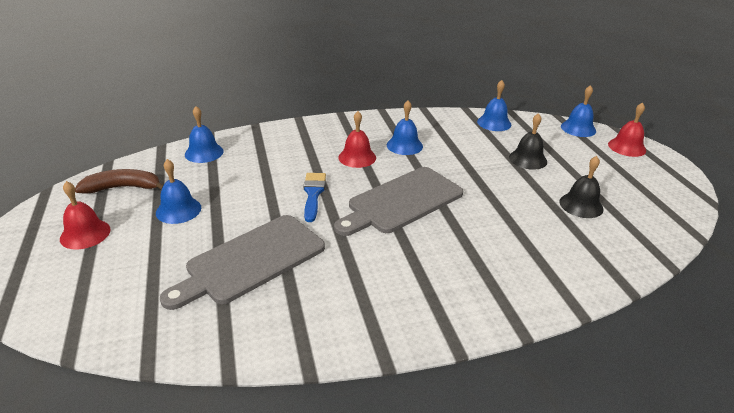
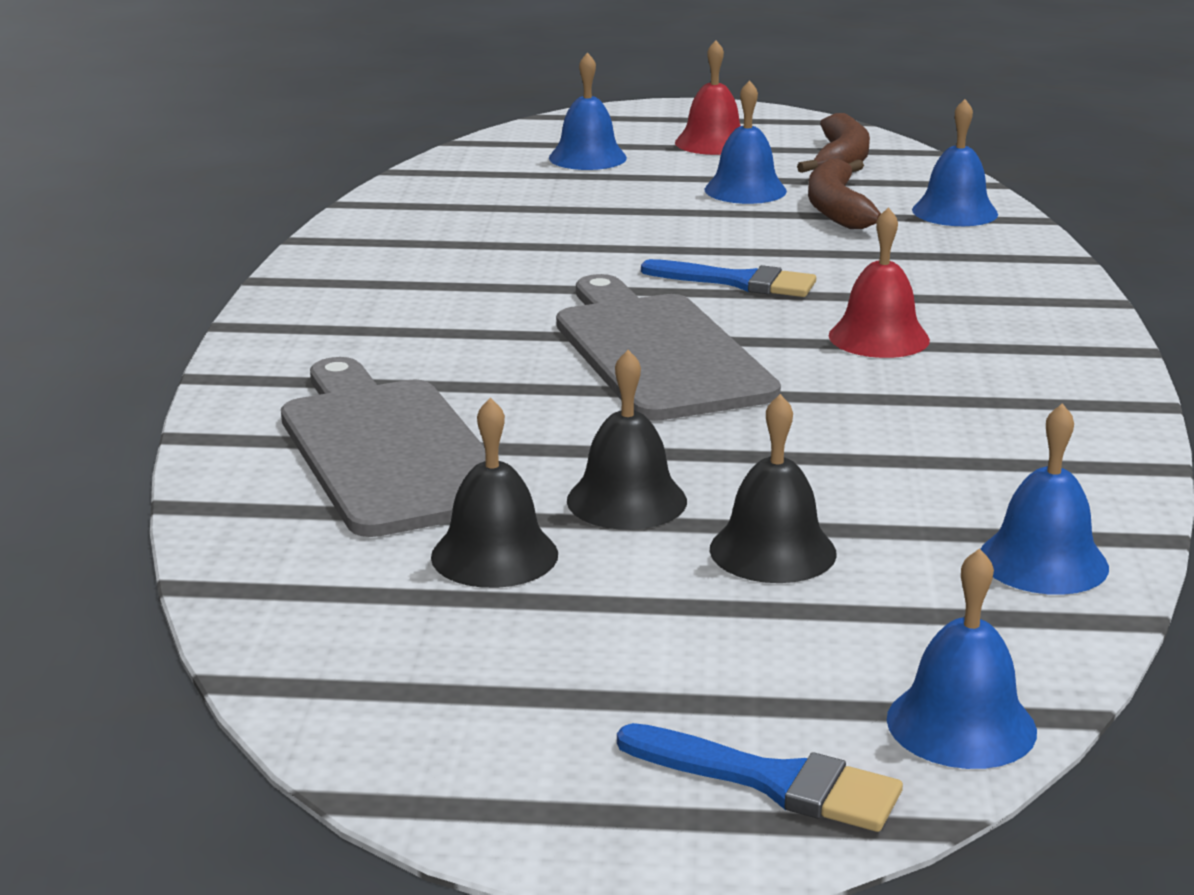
camera: 110 degrees right, 10 degrees down
(204, 181) = (837, 208): none -> brown banana
(251, 260) = (562, 225): grey cutting board -> grey cutting board (389, 451)
(404, 145) = (923, 398): blue bell -> blue bell (587, 157)
(523, 187) = (626, 500): none -> black bell
(627, 147) = (773, 781): red bell -> blue brush

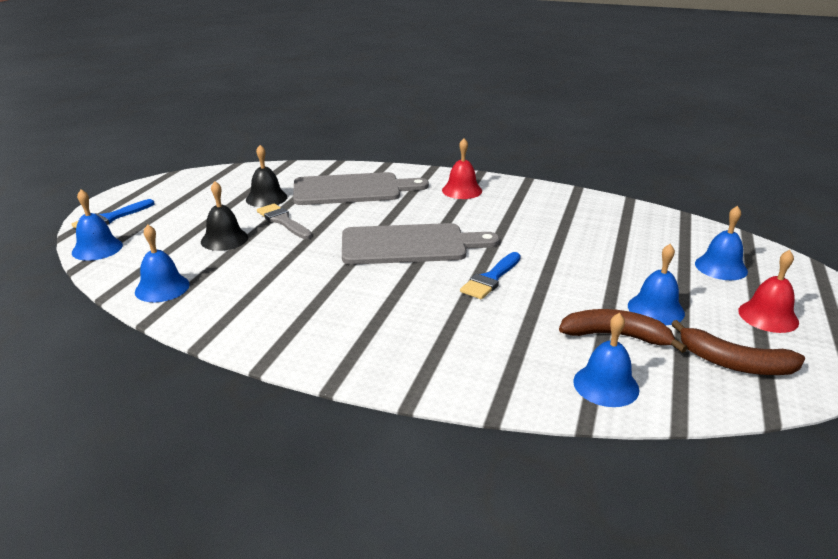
camera: 105 degrees right, 5 degrees up
(626, 500) = (283, 221): black bell -> grey brush
(879, 337) = (397, 302): red bell -> red bell (462, 190)

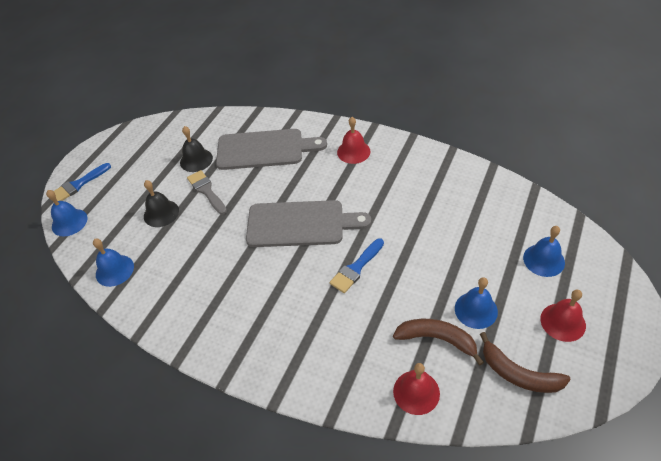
camera: 10 degrees right, 20 degrees up
(606, 385) = (416, 392): blue bell -> red bell

